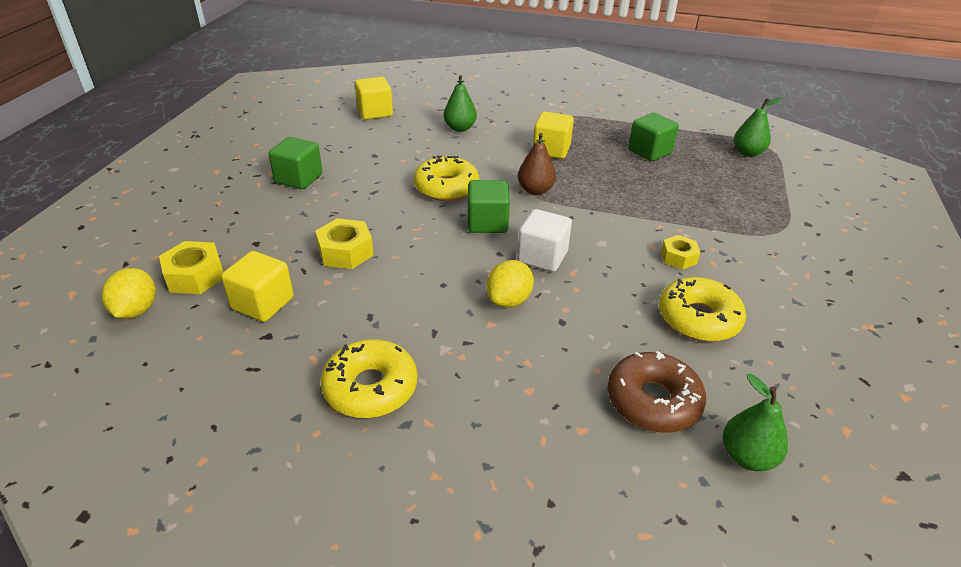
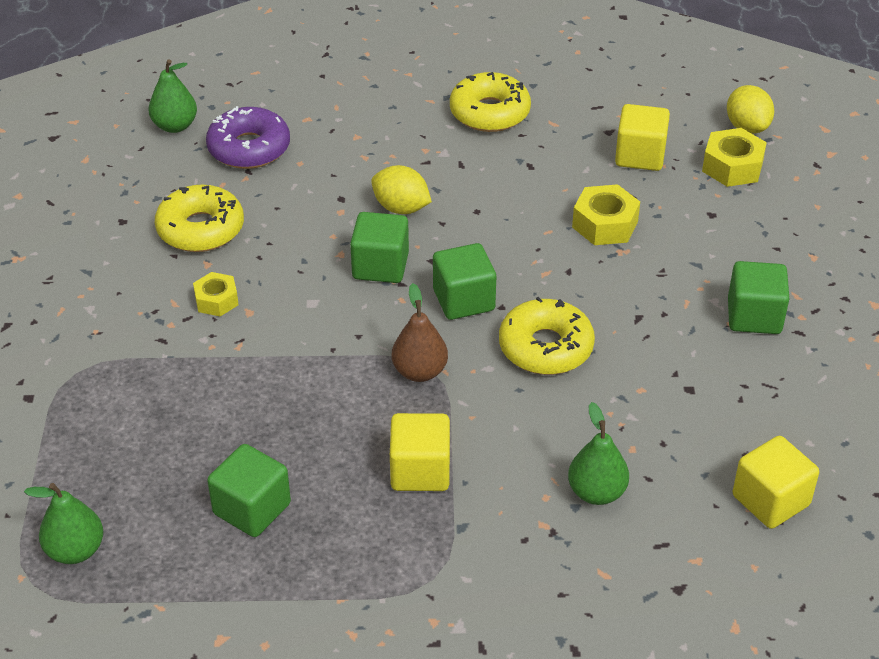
camera: 165 degrees right, 5 degrees up
(509, 300) = (401, 208): yellow lemon -> yellow lemon turned 75 degrees counterclockwise
(542, 257) = (380, 266): white cube -> green cube
(653, 401) = (249, 148): brown donut -> purple donut

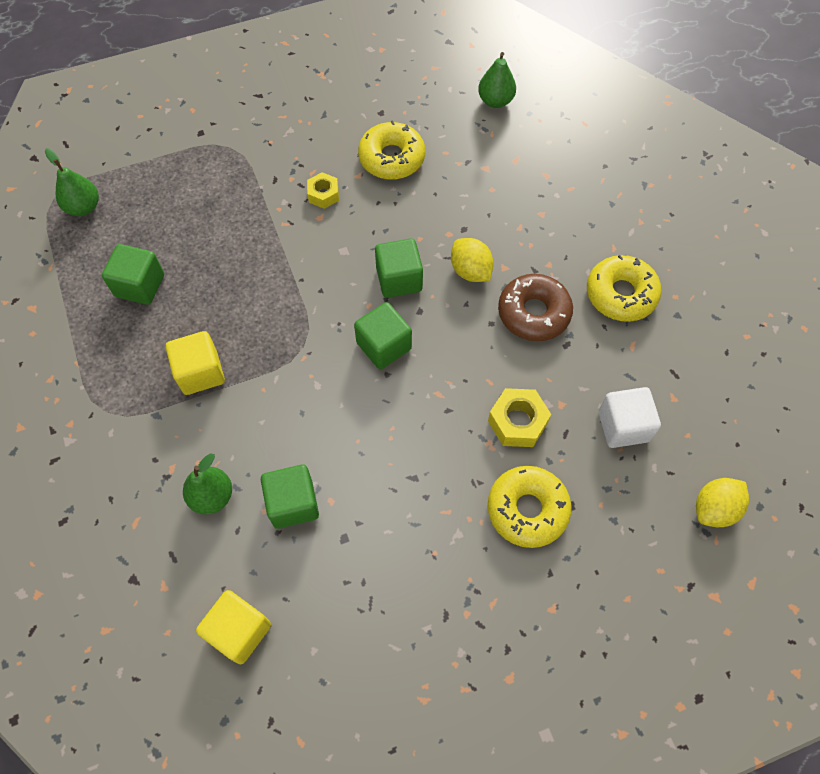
camera: 70 degrees right, 20 degrees up
(249, 148) = (492, 153): purple donut -> none
(401, 208) = (470, 271): yellow lemon -> yellow lemon turned 45 degrees counterclockwise
(419, 371) = (297, 341): brown pear -> none
(480, 177) = (533, 313): none -> brown donut
(545, 347) = (353, 418): yellow donut -> yellow donut (527, 509)
(640, 156) = (623, 426): yellow cube -> white cube
(732, 167) = (647, 508): yellow nut -> none
(754, 316) = (450, 572): green cube -> green cube (293, 503)

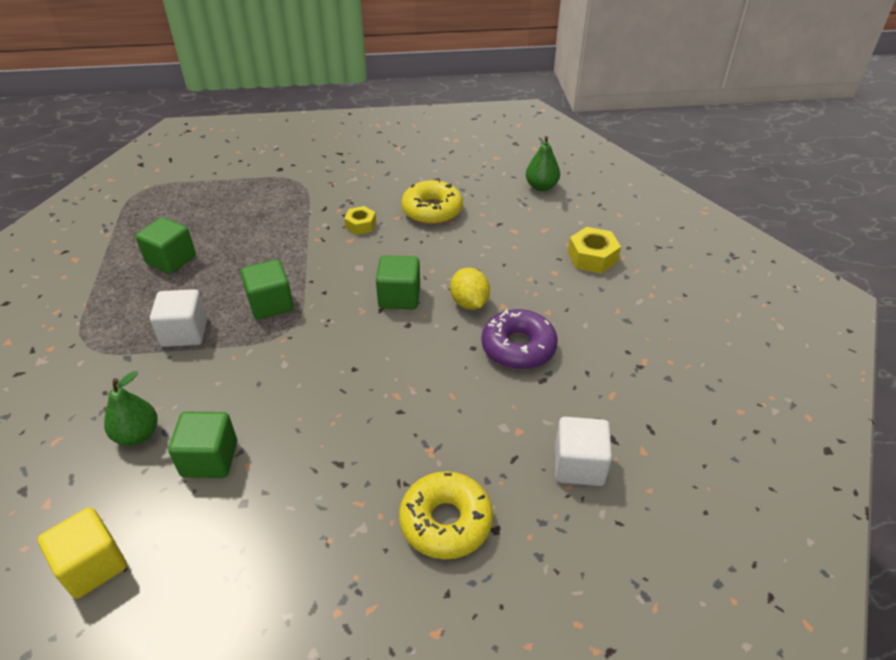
camera: 15 degrees right, 20 degrees down
(83, 207) = (159, 200): green pear -> none
(200, 372) = (185, 333): yellow cube -> white cube
(384, 346) = (361, 345): green cube -> green cube (270, 304)
(517, 422) = (466, 437): yellow nut -> yellow nut (592, 257)
(533, 313) = (518, 347): brown donut -> purple donut
(621, 294) = (613, 349): yellow donut -> none
(714, 509) = (661, 572): yellow lemon -> none

